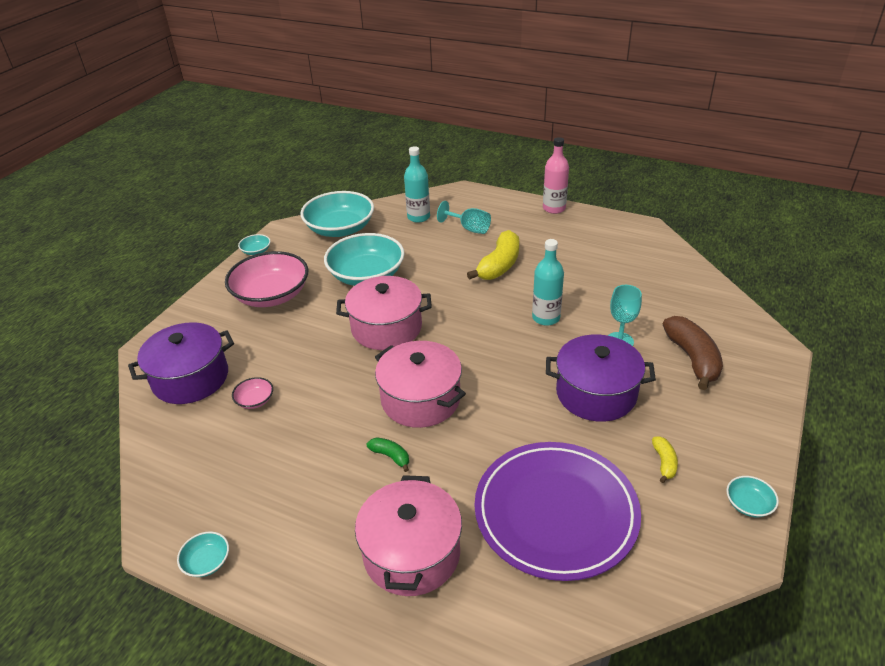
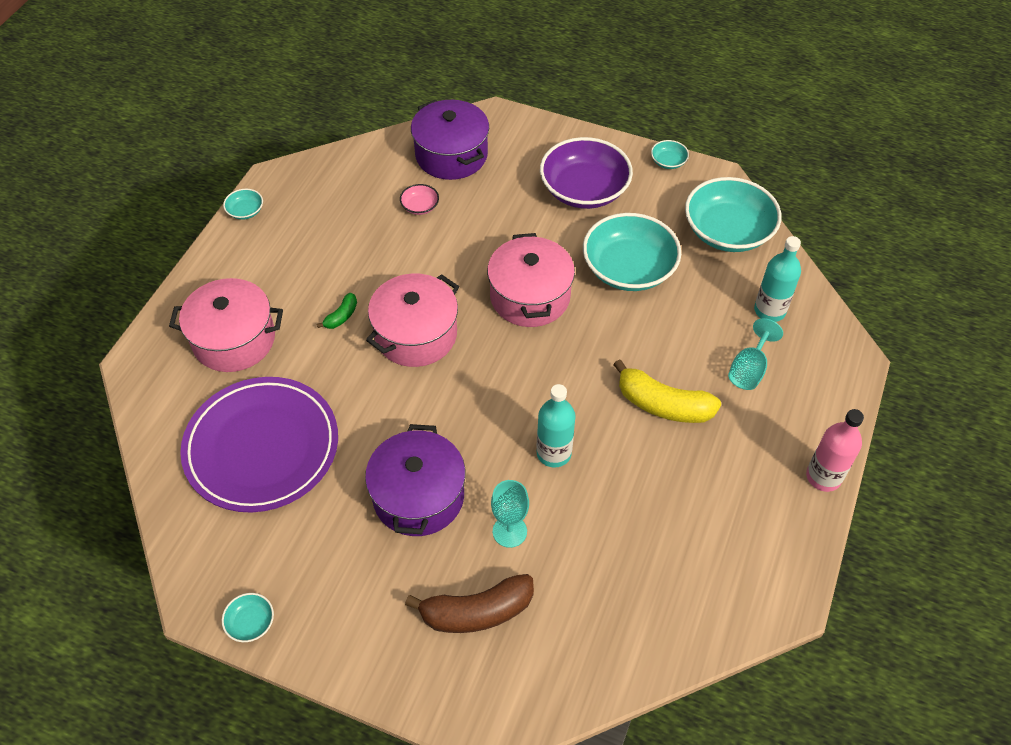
camera: 85 degrees right, 15 degrees up
(271, 295) = (584, 190): pink bowl -> purple bowl
(664, 462) = (313, 551): yellow banana -> none

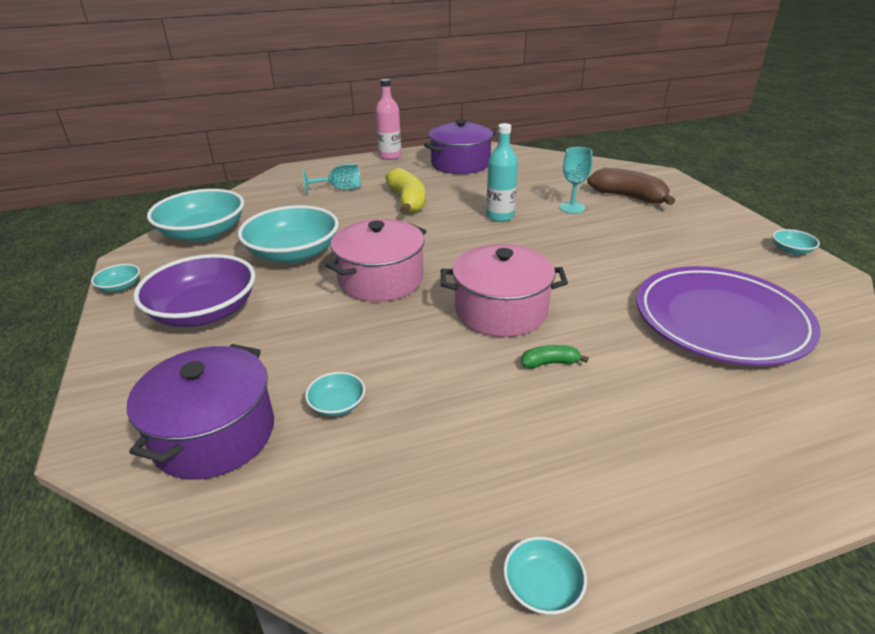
camera: 130 degrees left, 20 degrees down
(234, 339) = (692, 417): pink pot -> none
(418, 496) = (612, 241): purple pot -> purple pot (460, 164)
(420, 206) = (337, 404): pink bowl -> turquoise bowl
(769, 310) = (277, 198): turquoise bottle -> none

